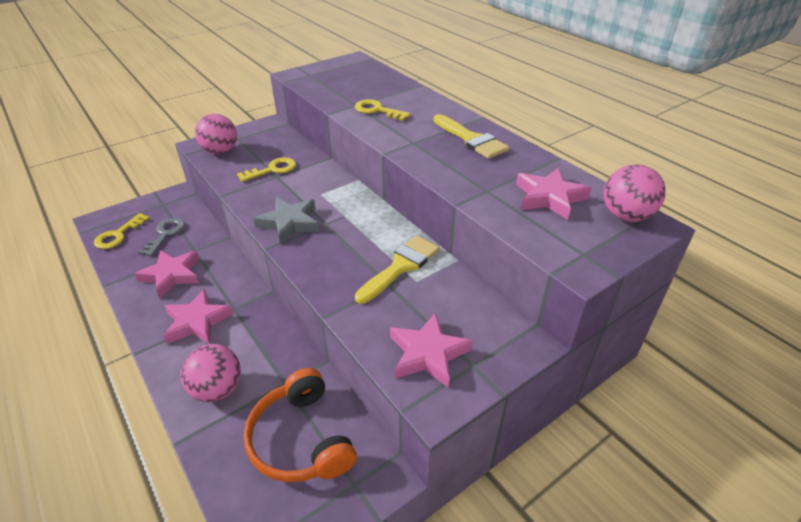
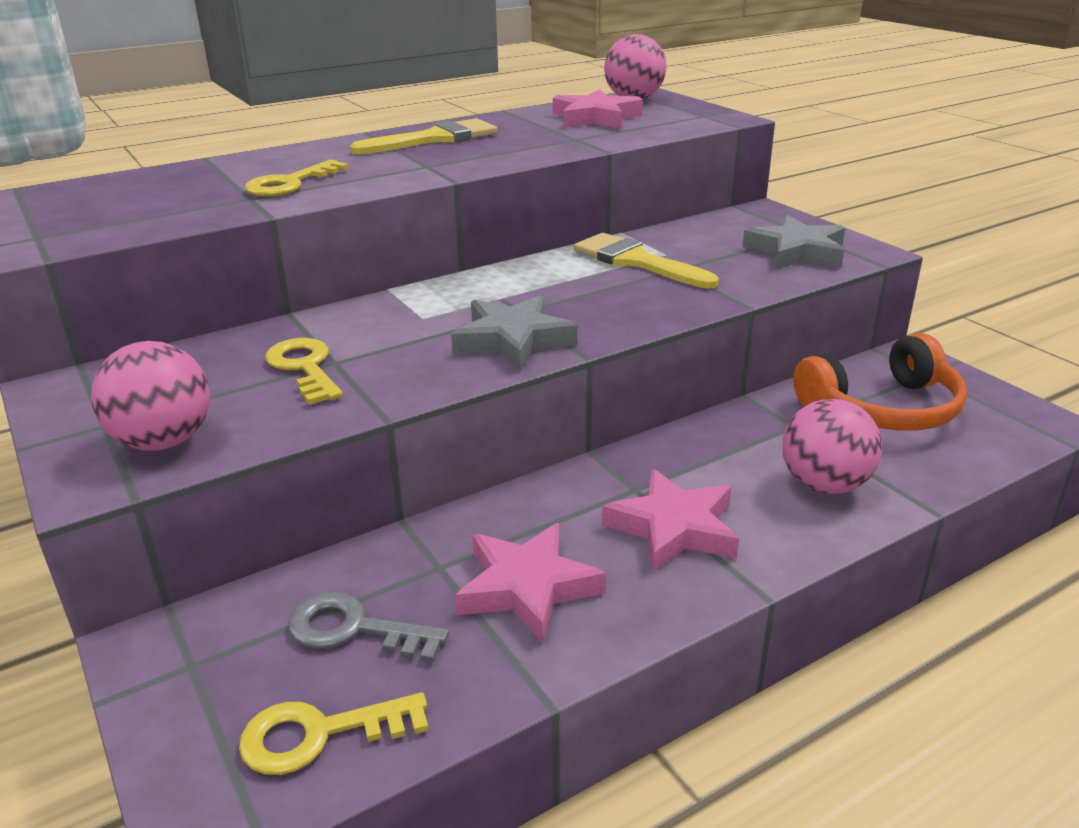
camera: 85 degrees left, 10 degrees down
(118, 235) = (320, 734): yellow key -> yellow key turned 135 degrees clockwise
(427, 354) = (796, 252): pink star -> grey star

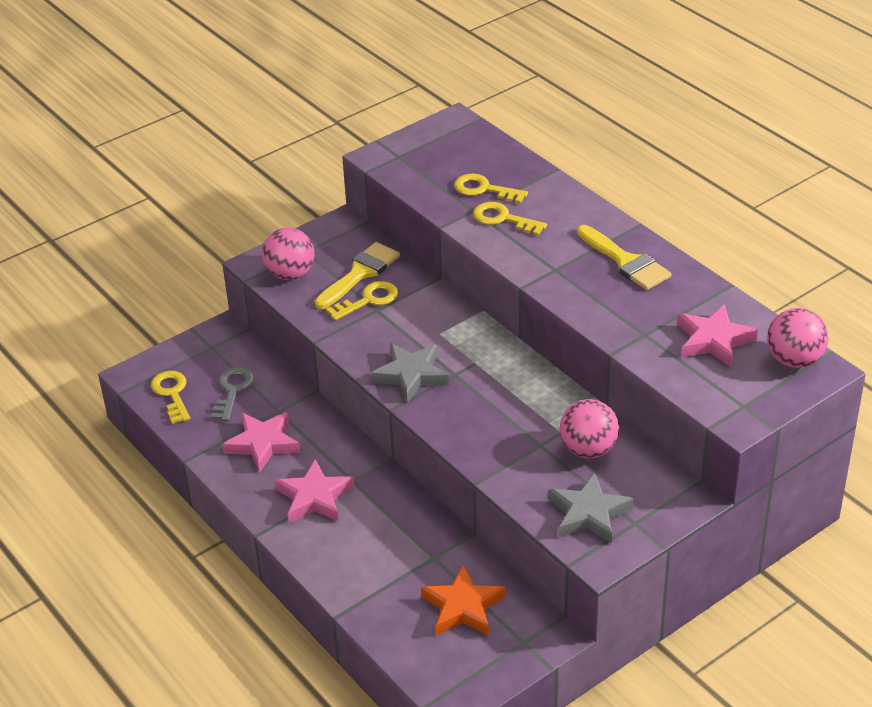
camera: 85 degrees right, 10 degrees up
(205, 190) = (484, 189): none -> yellow key
(637, 261) = (551, 423): yellow brush -> yellow brush (360, 274)
(824, 485) = (362, 566): pink ball -> pink ball (588, 450)
(883, 408) = (463, 607): orange headphones -> orange star

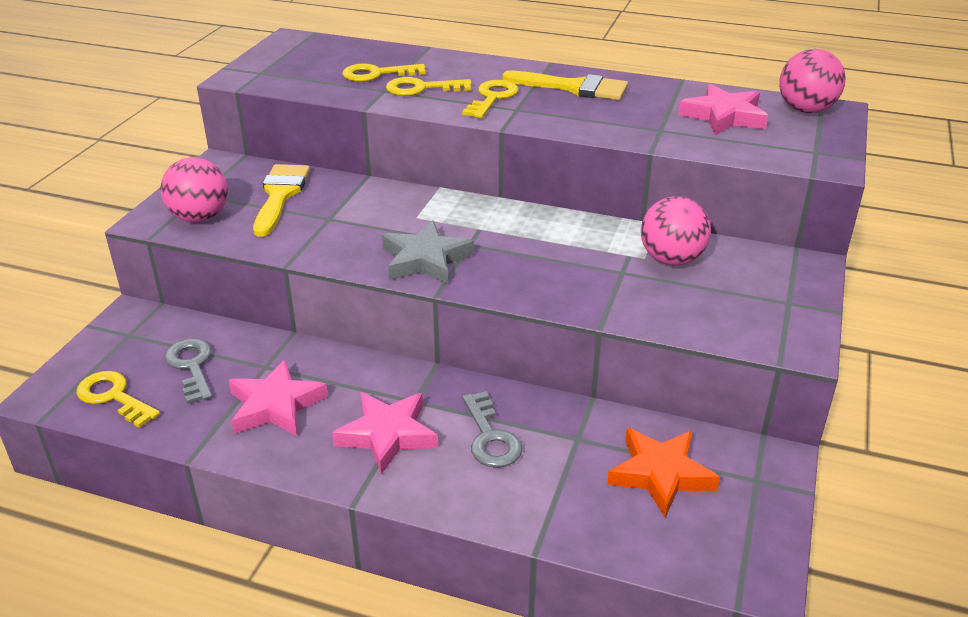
camera: 35 degrees left, 5 degrees down
(368, 300) = (312, 213): yellow key -> yellow key (492, 98)
(377, 529) = (490, 437): none -> grey key
(588, 514) = (740, 311): grey star -> none

